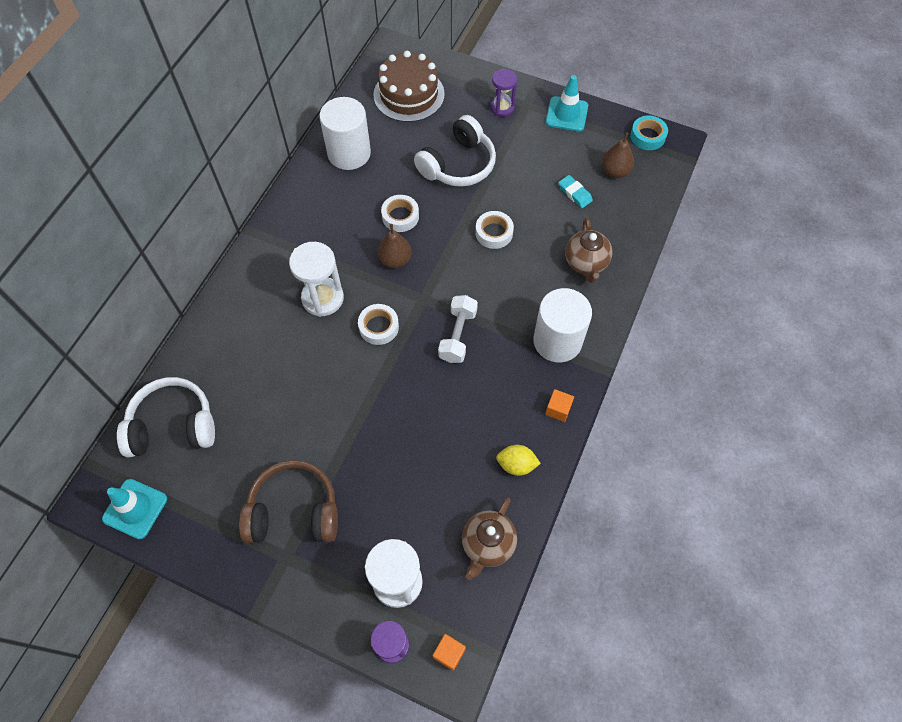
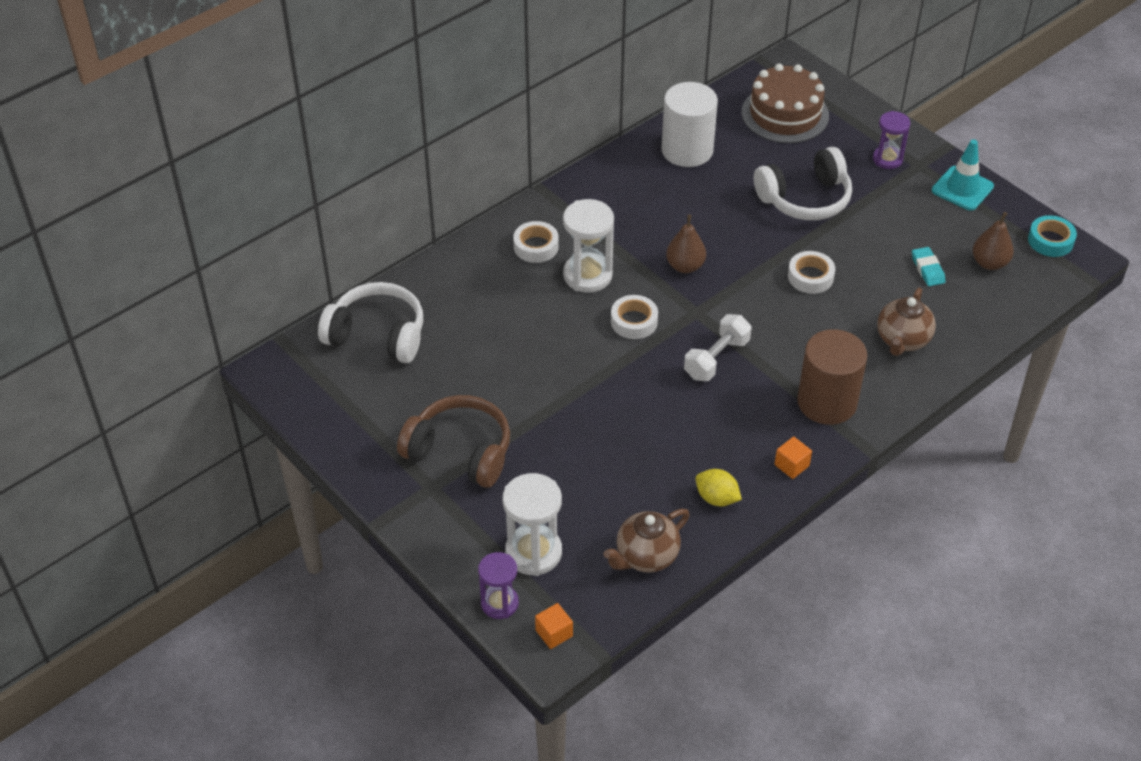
camera: 25 degrees right, 15 degrees down
(135, 509) = (306, 392): turquoise traffic cone -> none
(400, 216) = (712, 227): white tape -> white tape (536, 246)
(557, 341) = (827, 402): white cylinder -> brown cylinder

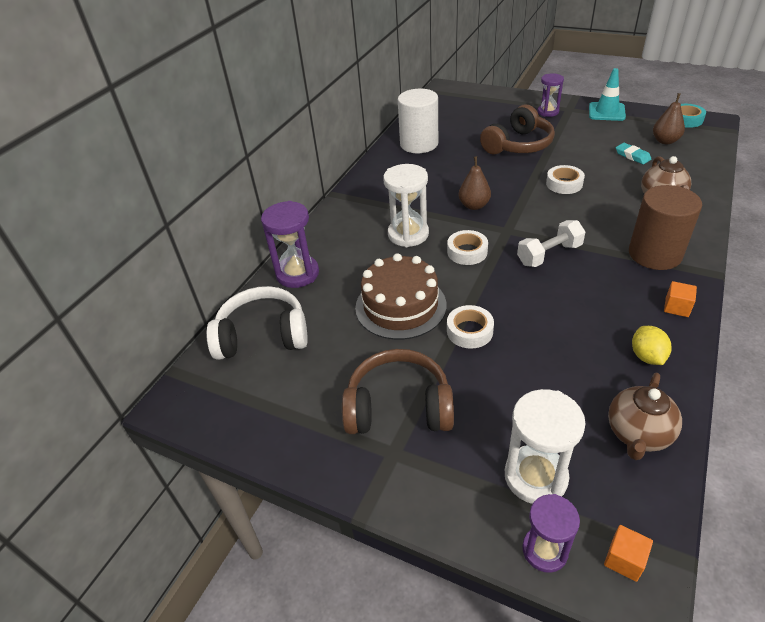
camera: 20 degrees left, 5 degrees down
(445, 279) = (297, 274): none -> purple hourglass
(536, 246) = (355, 229): white tape -> white tape (469, 331)
(716, 358) = (549, 254): white dumbbell -> white dumbbell turned 45 degrees clockwise
(716, 498) = (647, 356): yellow lemon -> yellow lemon turned 75 degrees clockwise
(785, 114) = (465, 110): brown cake -> brown cake (400, 306)
(805, 198) = (518, 145): white headphones -> brown headphones

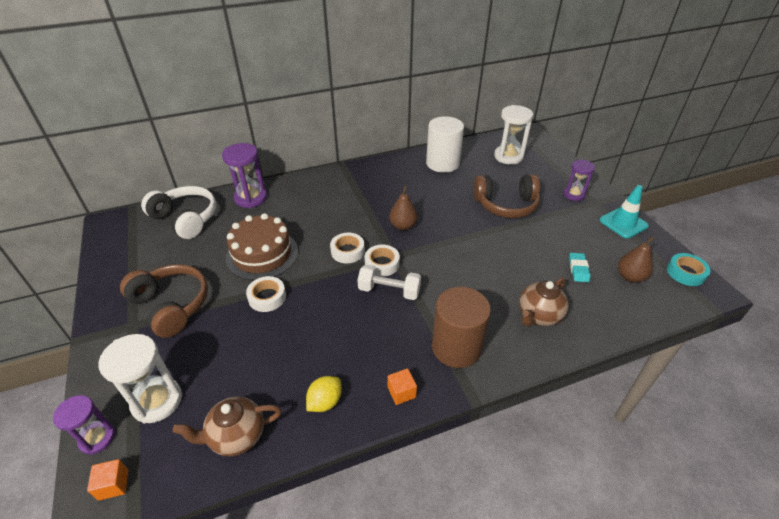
camera: 40 degrees right, 0 degrees up
(408, 234) = (336, 216): white hourglass -> white hourglass (508, 156)
(564, 184) = (487, 253): white tape -> white tape (382, 264)

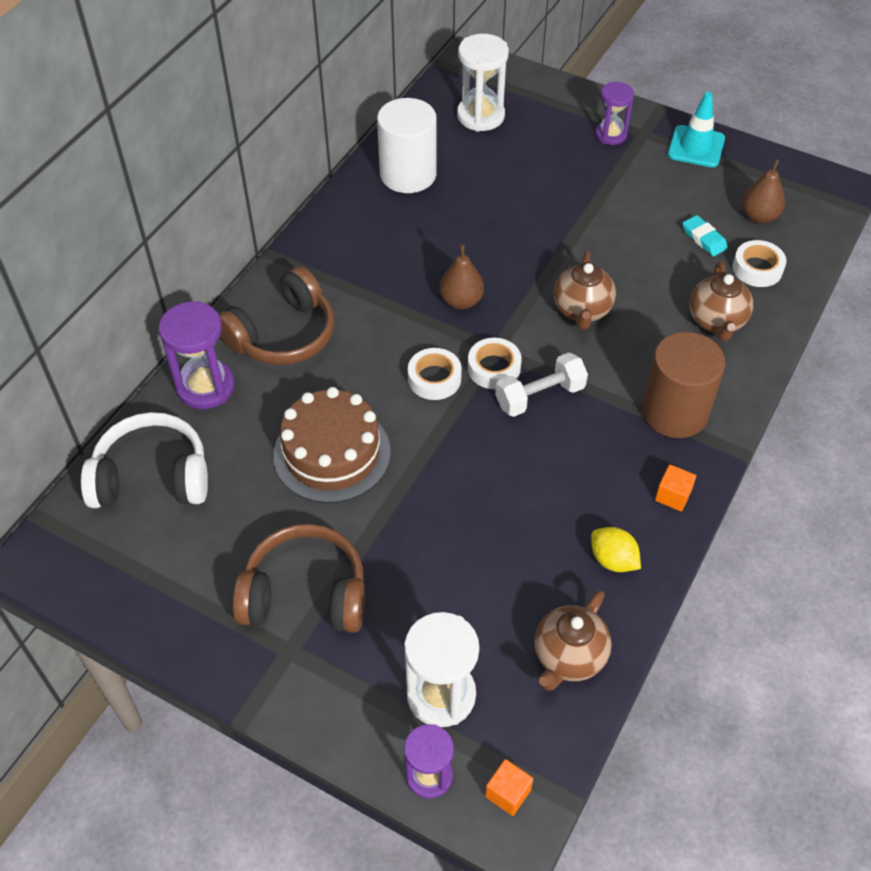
camera: 40 degrees left, 10 degrees up
(267, 297) = (410, 500): white tape -> white tape (757, 268)
(325, 402) = (613, 560): yellow lemon -> yellow lemon turned 45 degrees counterclockwise
(461, 264) = (582, 310): none -> brown teapot
(506, 205) = (550, 196): brown headphones -> brown headphones (283, 334)
(685, 273) = (803, 178): turquoise tape -> none

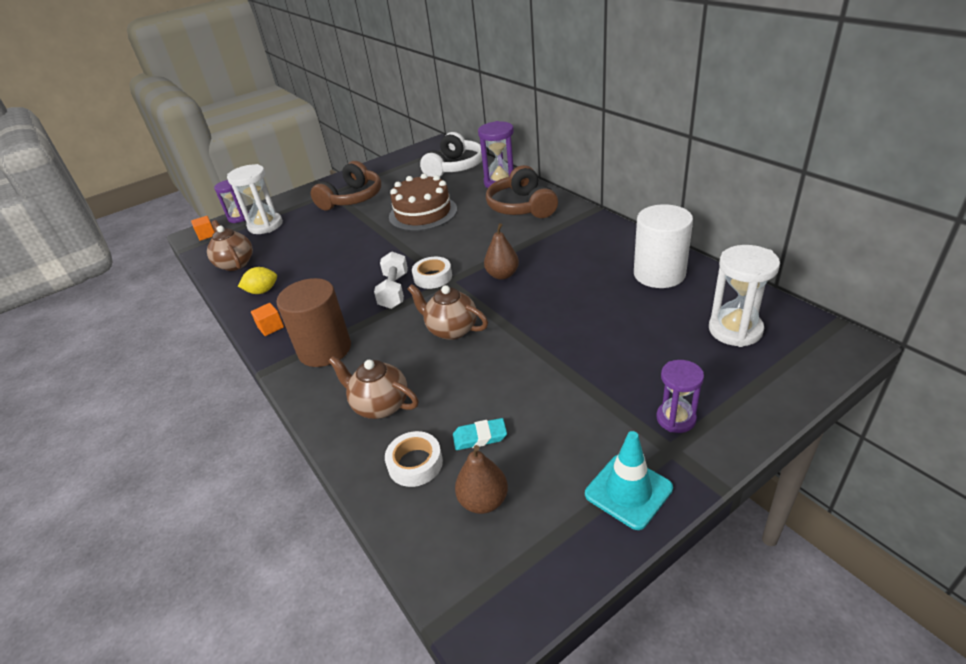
camera: 120 degrees right, 15 degrees down
(434, 378) = (444, 253): white tape -> none

